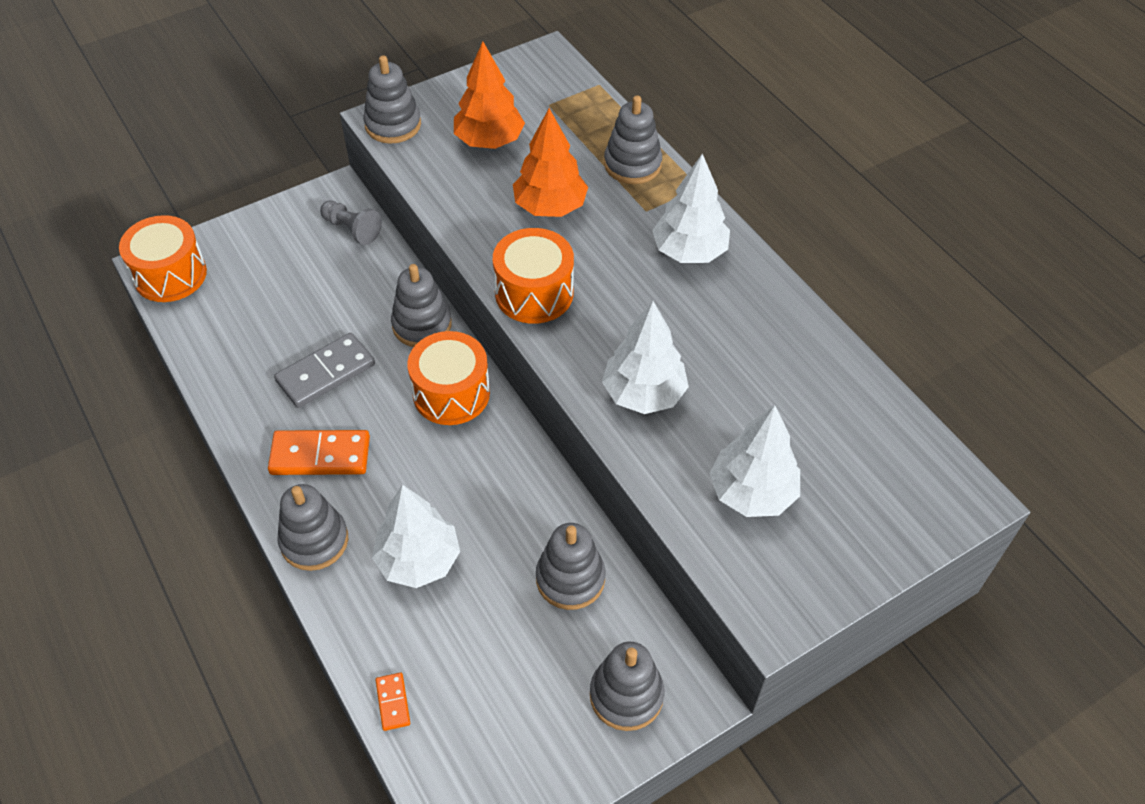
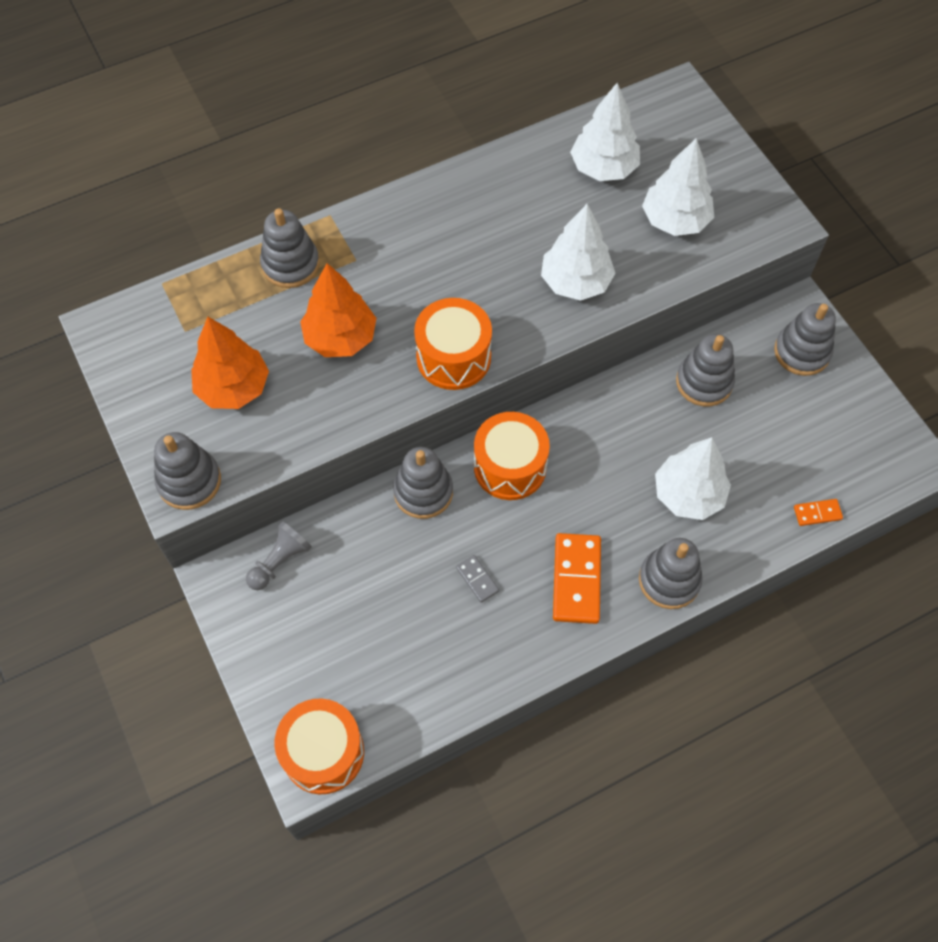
camera: 85 degrees left, 10 degrees up
(325, 373) = (477, 579): grey domino -> grey domino, size x0.50
(689, 252) = (414, 231): white tree -> white tree (603, 168)

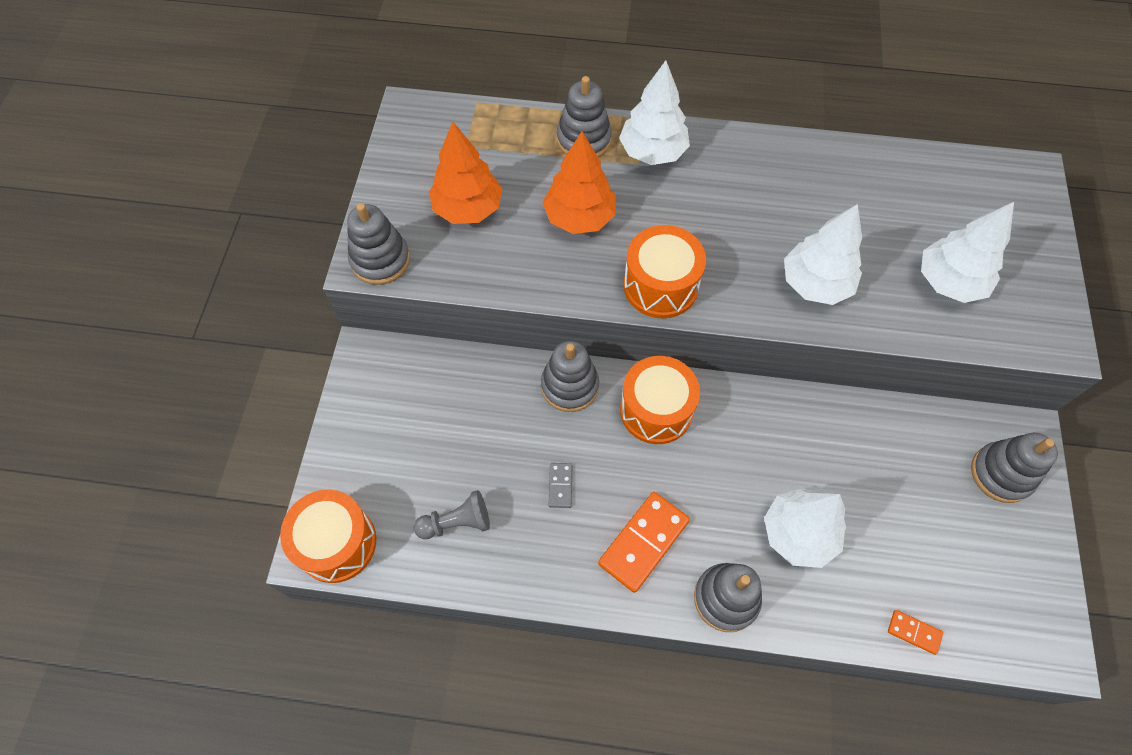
camera: 35 degrees right, 0 degrees up
(280, 561) = (419, 370): grey pawn -> grey pawn (457, 522)
(603, 168) = (911, 202): white tree -> white tree (652, 152)
(704, 382) = (884, 444): grey stacking toy -> none

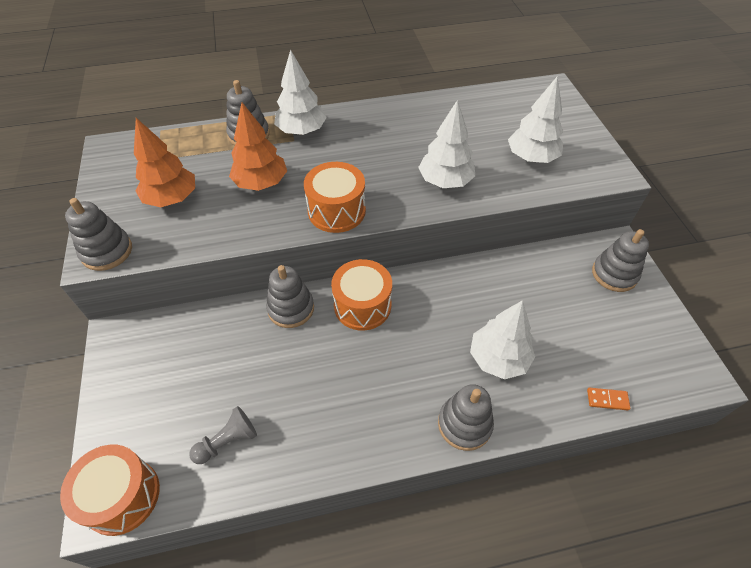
camera: 20 degrees left, 10 degrees down
(560, 486) = (306, 383): grey domino -> none
(643, 542) = (386, 404): orange domino -> none

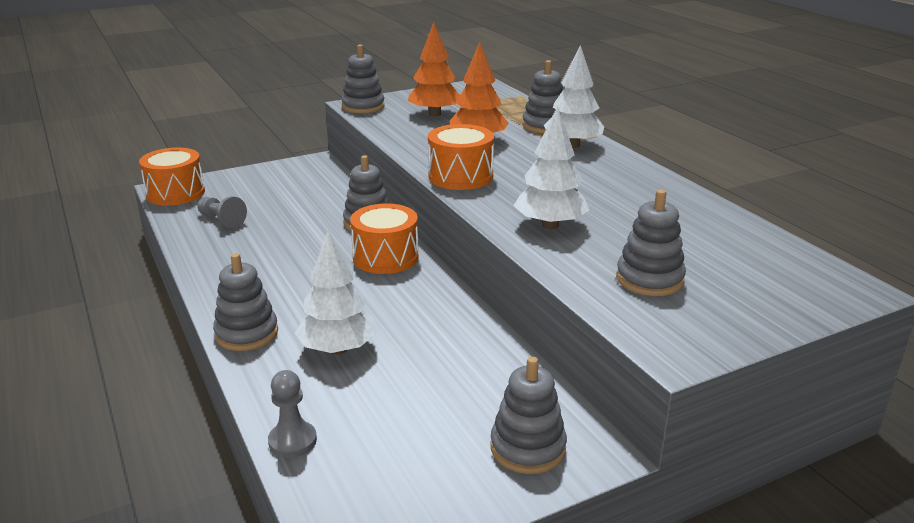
camera: 75 degrees right, 25 degrees down
(531, 157) = (649, 279): white tree -> grey stacking toy
(607, 400) = (292, 441): orange domino -> grey pawn

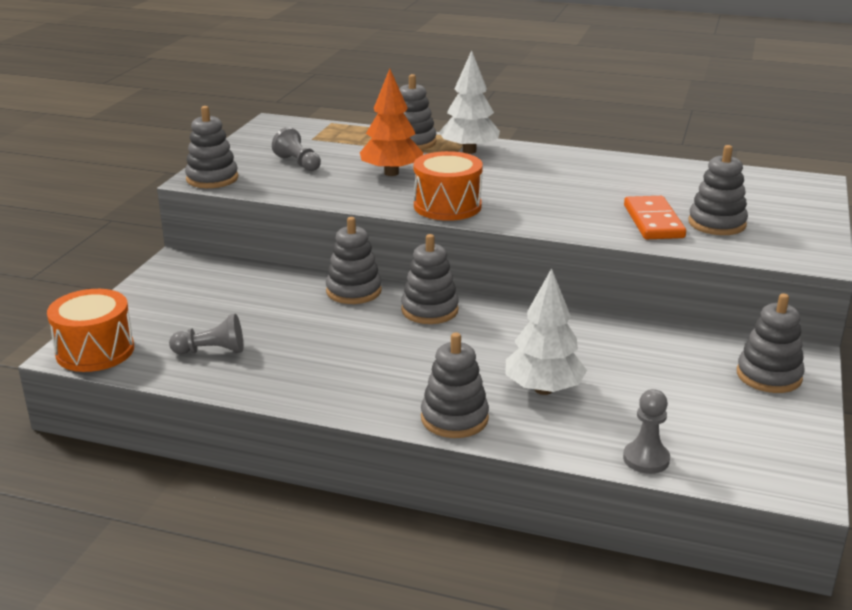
camera: 45 degrees left, 0 degrees up
(385, 257) = (429, 310): orange drum -> grey stacking toy
(434, 114) = (298, 163): orange tree -> grey pawn
(550, 225) = (589, 215): white tree -> none
(593, 252) = (653, 221): none -> orange domino

